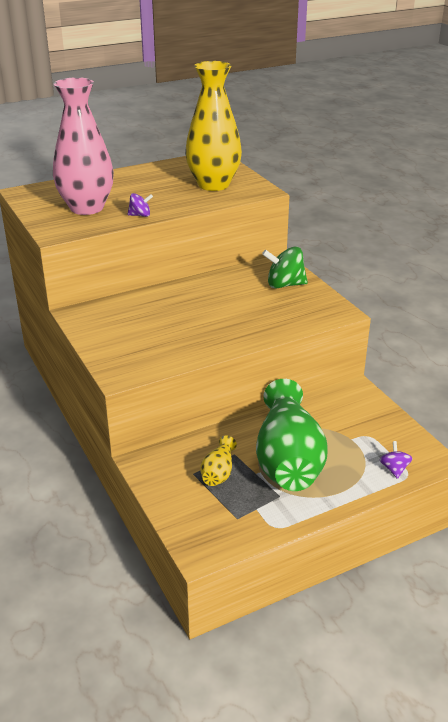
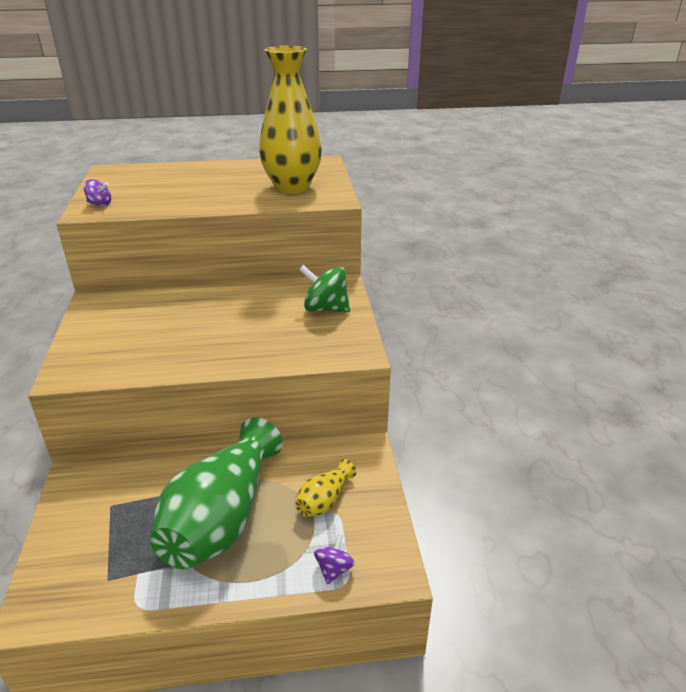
camera: 20 degrees right, 0 degrees up
(87, 208) = (145, 192): pink vase -> none
(140, 215) = (185, 207): purple spinning top -> purple spinning top (100, 204)
(218, 472) = (136, 512): yellow vase -> yellow vase (324, 500)

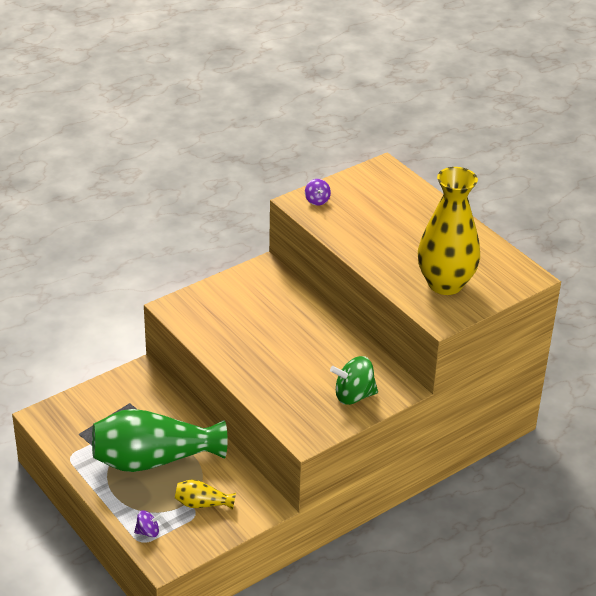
camera: 60 degrees right, 5 degrees up
(325, 309) = (353, 396): green spinning top -> green spinning top turned 90 degrees counterclockwise

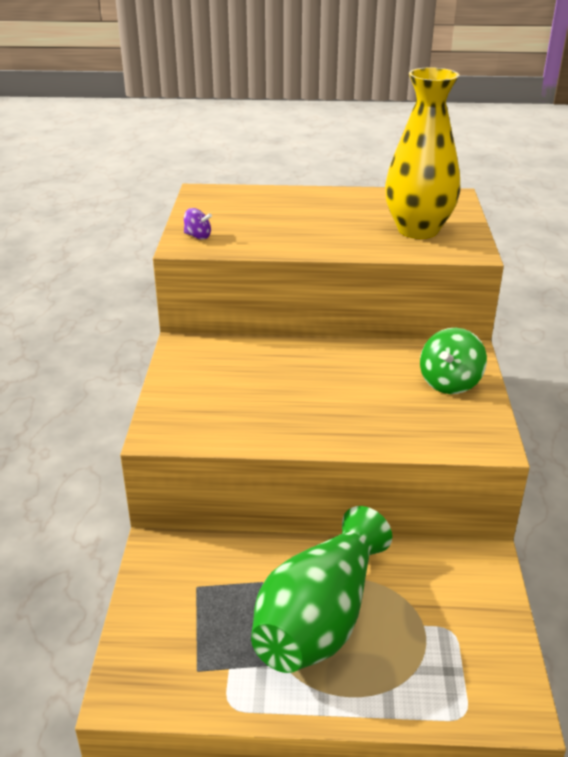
camera: 50 degrees left, 5 degrees down
(148, 532) = (449, 697): purple spinning top -> none
(202, 504) = (437, 614): yellow vase -> none

